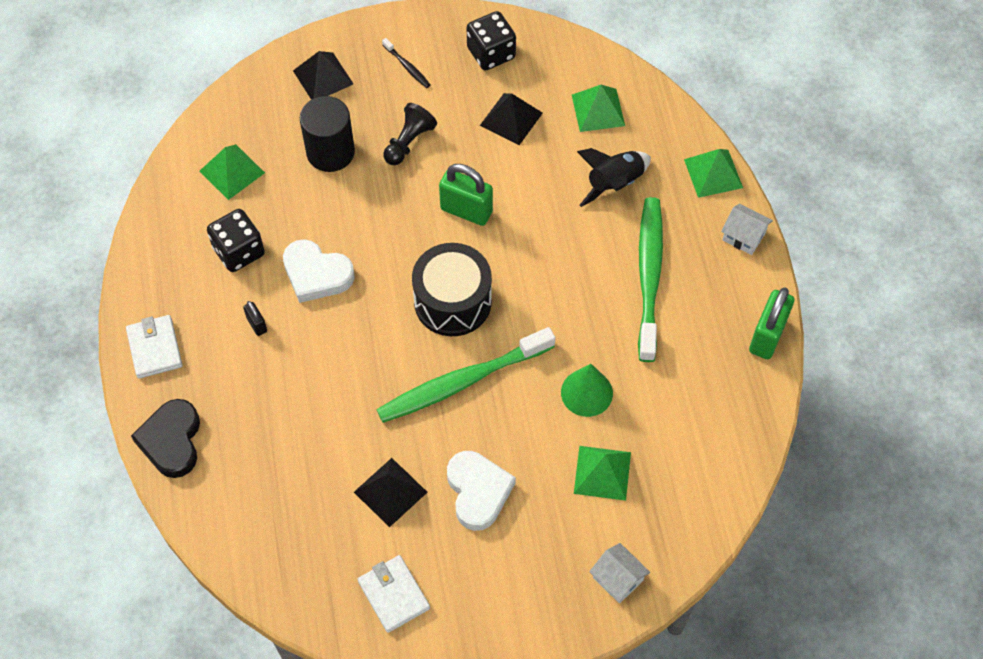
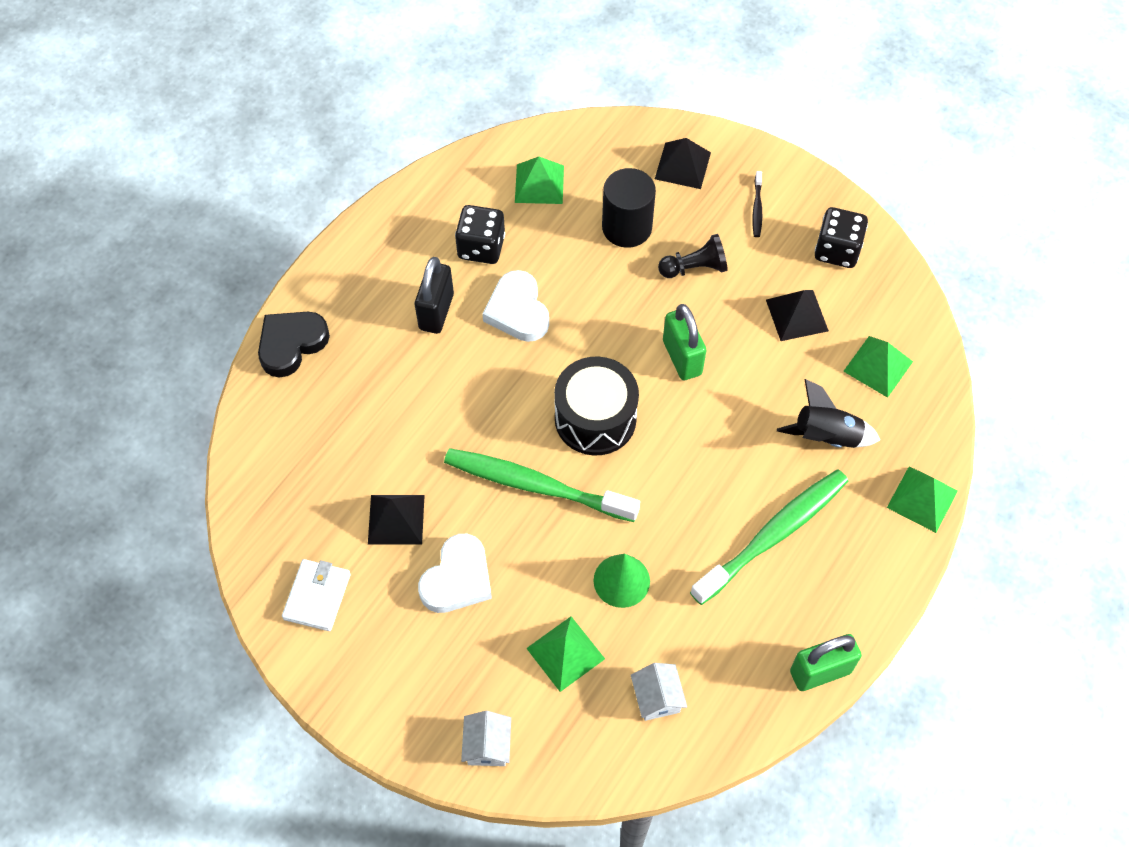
camera: 45 degrees right, 0 degrees up
(155, 348) = (350, 268): white wallet -> none
(257, 325) = (436, 312): black padlock -> black padlock, size x2.00
(743, 236) = (891, 573): white house -> white house (657, 697)

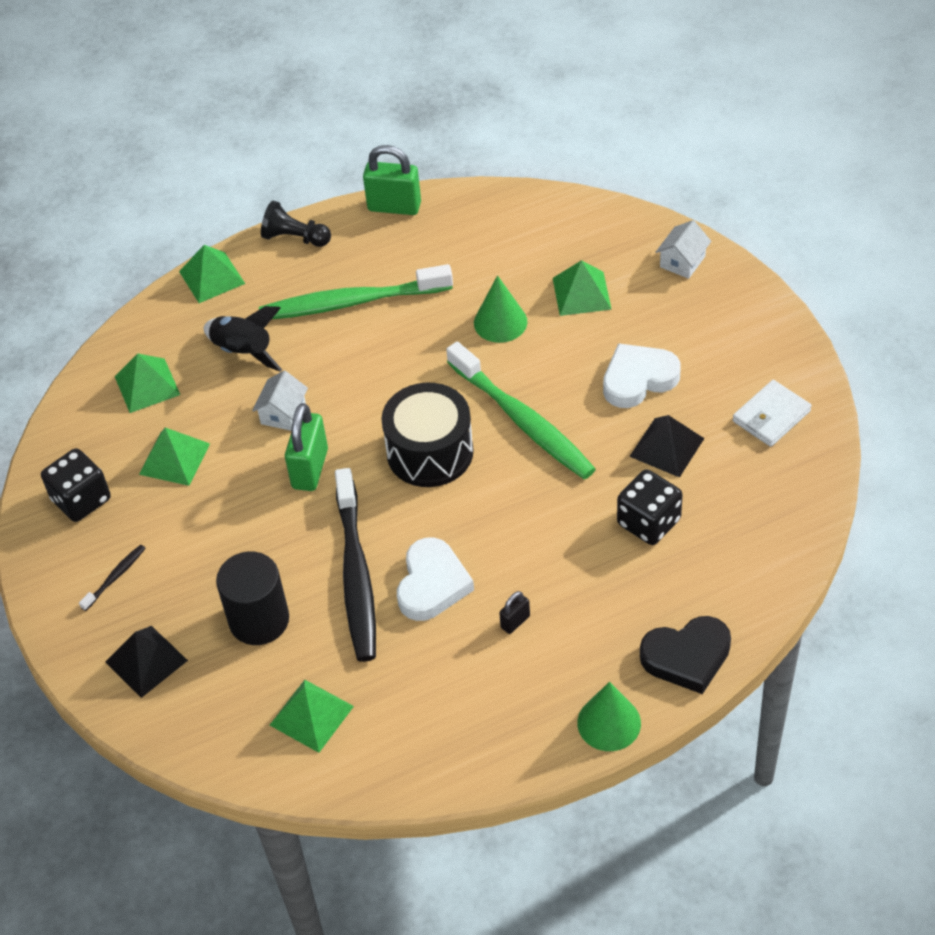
camera: 145 degrees left, 10 degrees down
(326, 272) = (609, 723): none -> green cone
(436, 312) = (515, 622): black padlock -> black padlock, size x0.50
(481, 247) = (424, 671): black dice -> black dice (649, 522)
(580, 291) = (356, 575): none -> black toothbrush
(657, 697) = (530, 239): white house -> white house (283, 413)
(694, 268) = (228, 546): black pawn -> black pawn (295, 238)
(797, 315) = (174, 458): black pyramid -> green pyramid

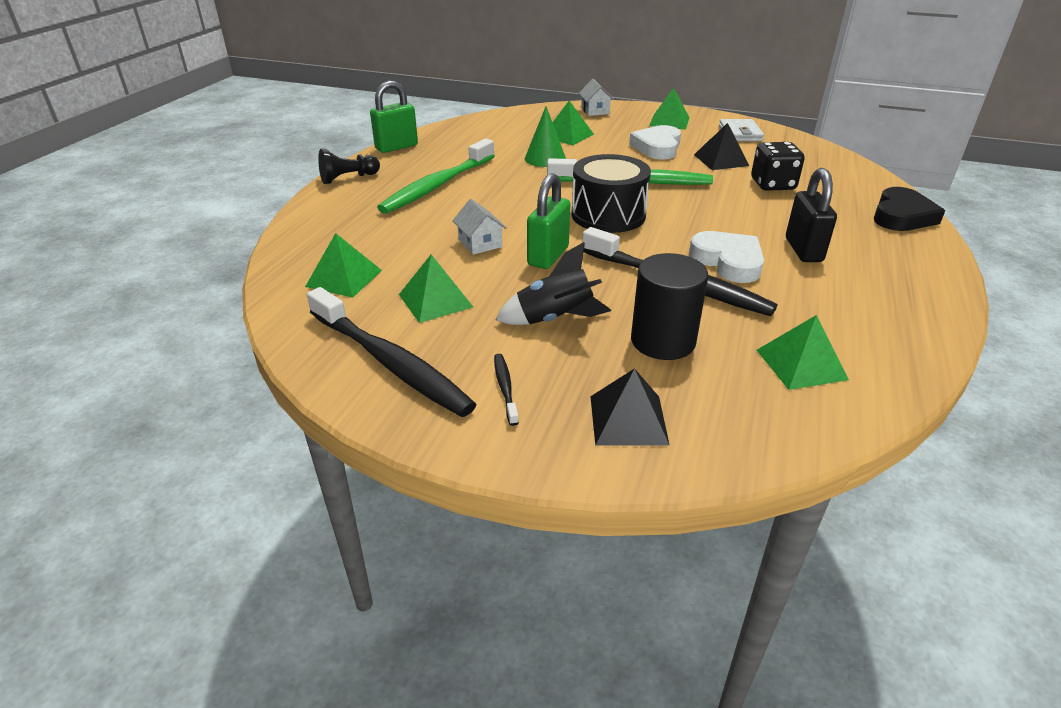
camera: 50 degrees left, 15 degrees down
(81, 500) = (390, 362): black dice -> black toothbrush
(212, 277) = (311, 213): green pyramid -> green pyramid (669, 121)
(243, 352) = (397, 232): black rocket -> black rocket (554, 319)
(310, 469) = (548, 256): green padlock -> green padlock turned 60 degrees clockwise
(515, 622) = (803, 250): black padlock -> black padlock, size x2.00
(609, 723) = (937, 258): green cone -> none

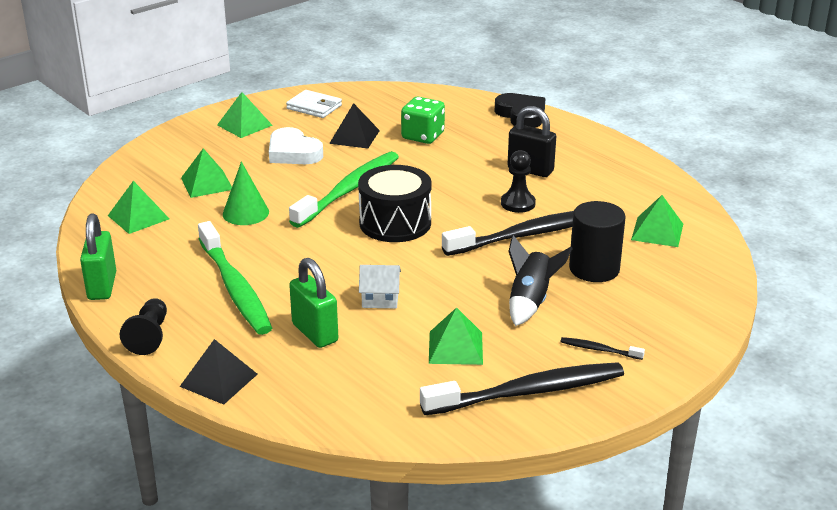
camera: 60 degrees left, 5 degrees down
(344, 278) = (372, 386): green pyramid -> green pyramid (138, 217)
(548, 256) = (435, 274): green padlock -> green padlock (315, 333)
(595, 111) = (166, 149): white house -> none
(628, 420) = (667, 313): black pyramid -> black pyramid (219, 380)
(728, 261) = (518, 203): white heart -> black pawn
(772, 184) = (423, 136): black dice -> green dice

